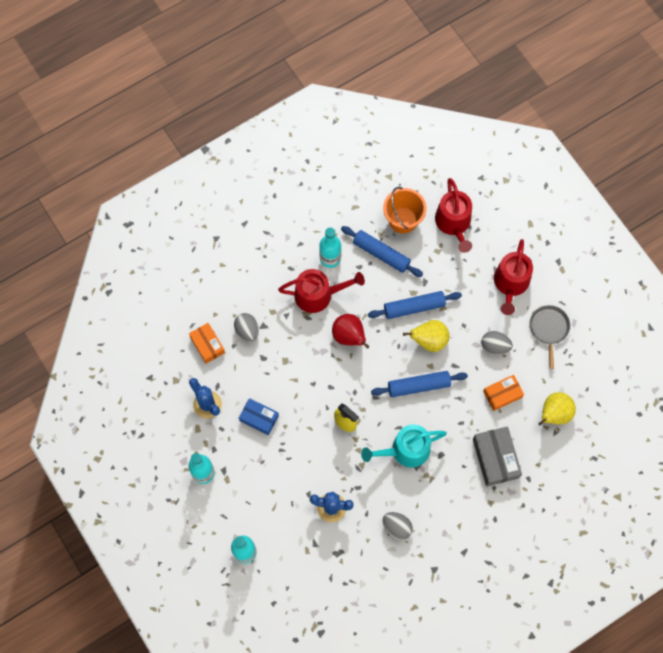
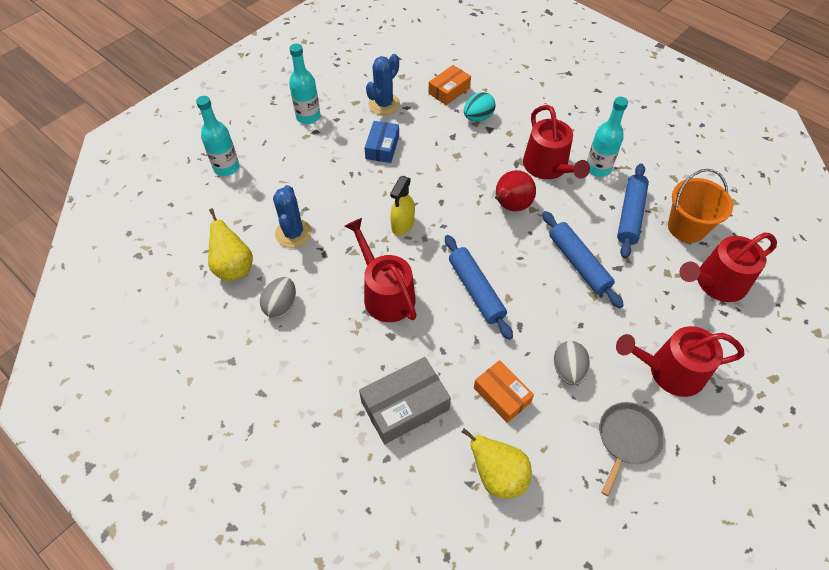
camera: 75 degrees right, 15 degrees down
(247, 331) = (478, 117): grey egg -> turquoise egg
(405, 450) = (385, 294): turquoise watering can -> red watering can
(429, 340) = (541, 289): yellow pear -> yellow pear (234, 268)
(549, 329) = (627, 439): grey pan -> grey pan turned 45 degrees counterclockwise

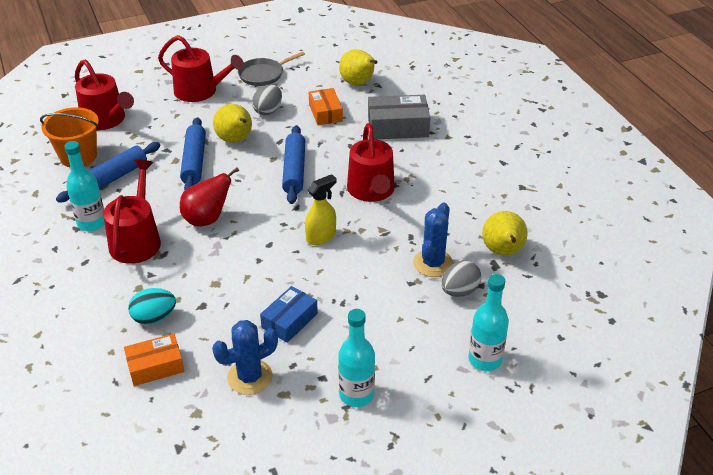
camera: 155 degrees left, 15 degrees down
(281, 306) = (467, 210): grey egg -> grey egg (459, 291)
(564, 308) = (235, 140): none -> yellow pear
(716, 283) = (106, 120): red watering can -> red watering can turned 45 degrees clockwise

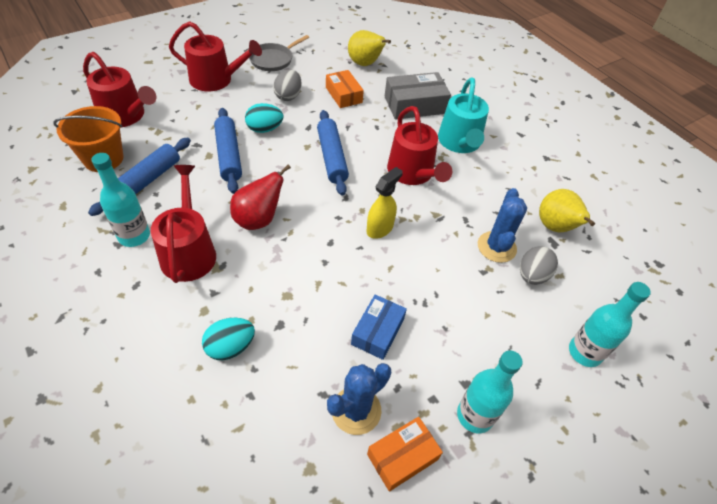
camera: 15 degrees left, 10 degrees up
(155, 366) = (247, 411): orange box -> orange box (402, 457)
(235, 140) = (264, 129): yellow pear -> turquoise egg
(432, 166) = (460, 142): none -> turquoise watering can

